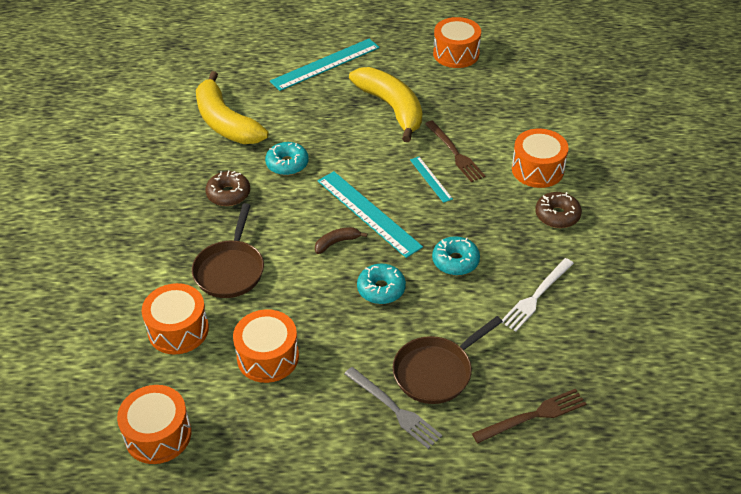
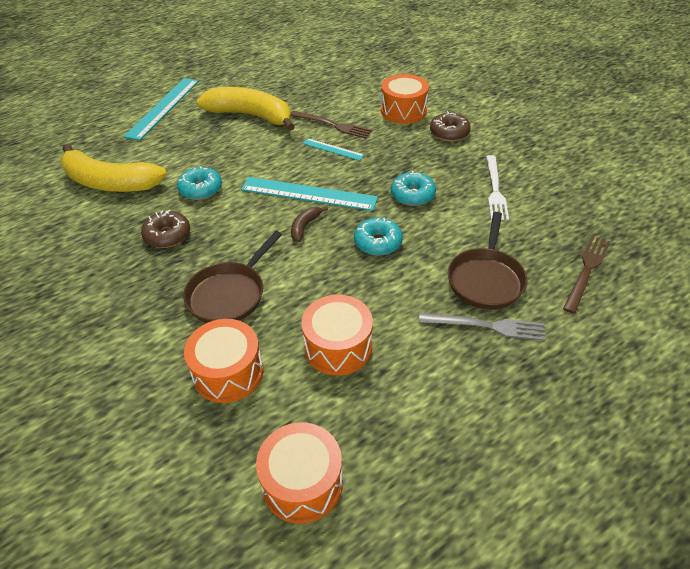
camera: 35 degrees left, 0 degrees up
(230, 269) = (229, 294): brown pan -> brown pan turned 60 degrees clockwise
(456, 54) = (264, 64): orange drum -> none

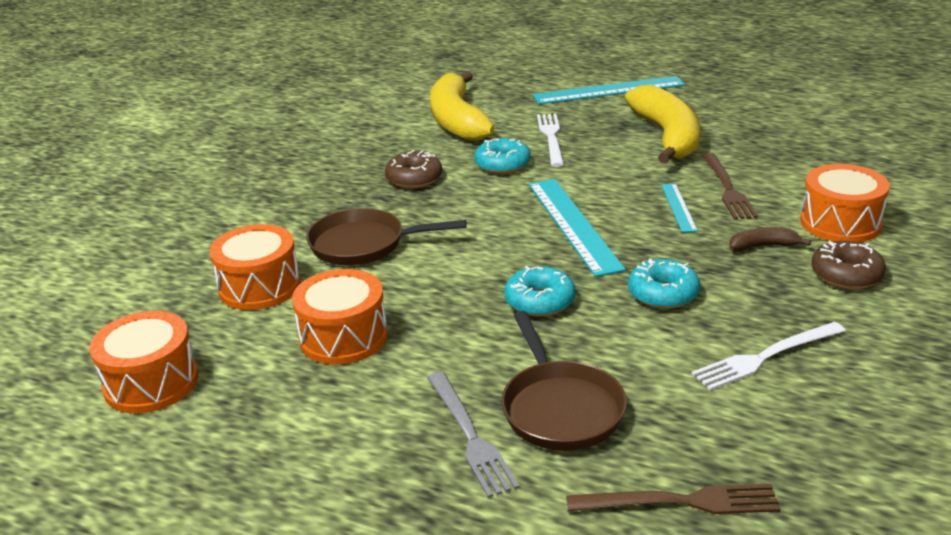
camera: 60 degrees right, 15 degrees down
(192, 155) = (551, 137): none -> white fork
(305, 226) = (513, 244): brown banana -> brown banana (763, 246)
(486, 279) = (560, 408): brown pan -> brown pan turned 90 degrees counterclockwise

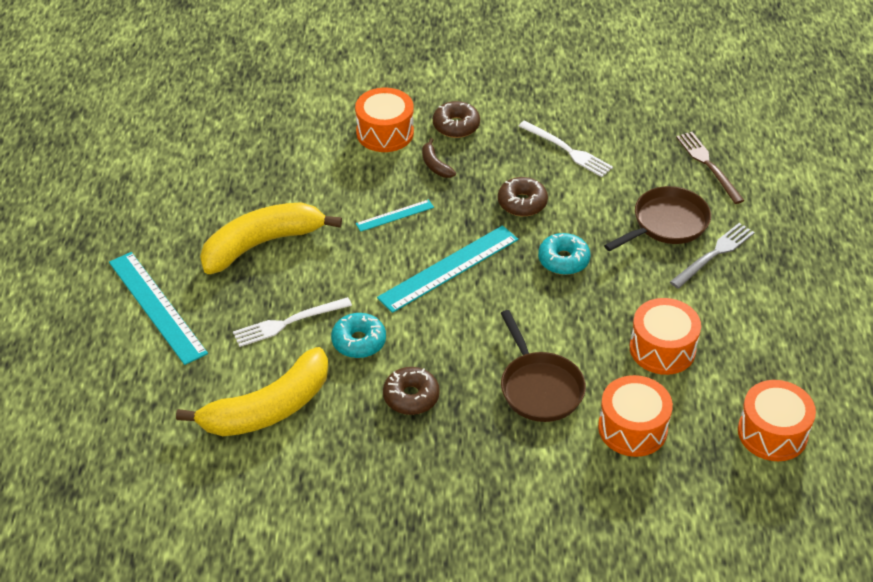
camera: 115 degrees left, 15 degrees up
(663, 294) = (522, 203): turquoise donut -> brown donut
(727, 188) = (352, 194): brown fork -> none

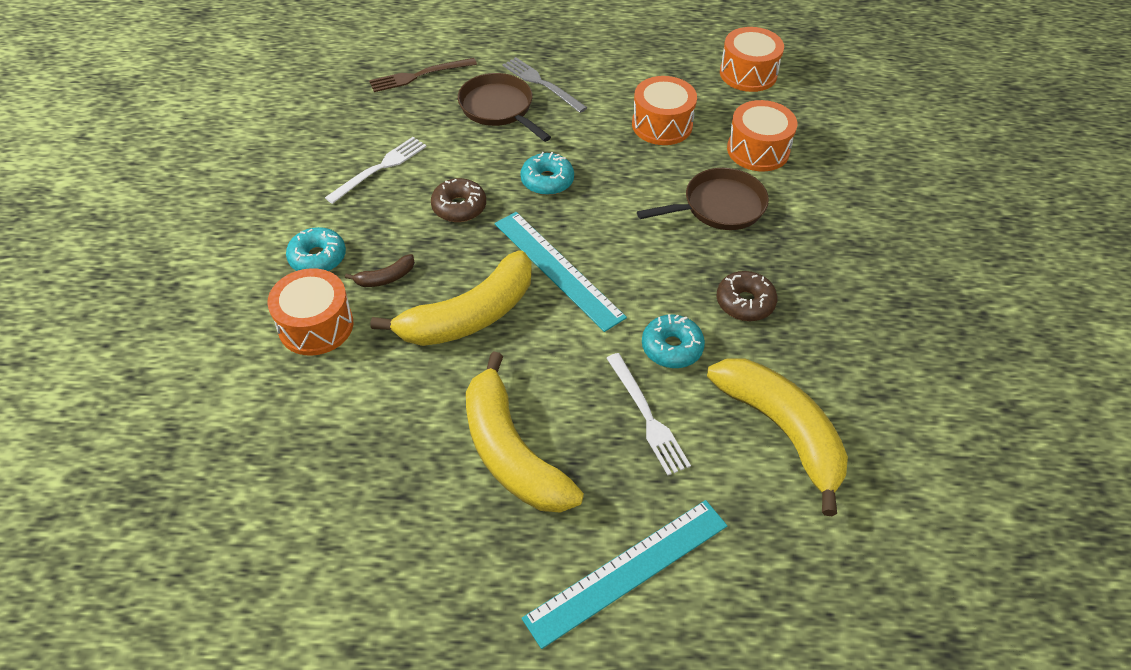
camera: 90 degrees left, 5 degrees up
(395, 215) = (469, 316): turquoise ruler -> yellow banana
(456, 126) = (318, 258): brown donut -> turquoise donut

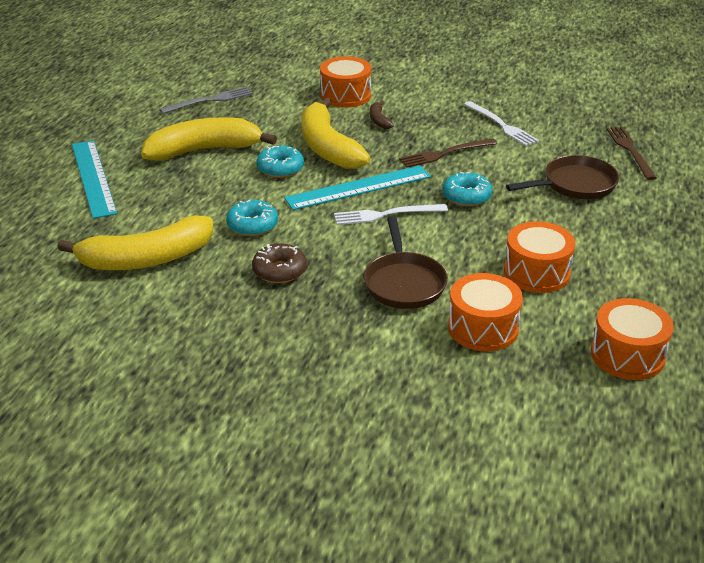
camera: 105 degrees right, 15 degrees down
(318, 258) = (409, 98): turquoise donut -> turquoise donut (280, 168)
(459, 207) = (445, 153): brown donut -> brown fork
(542, 84) = (614, 212): grey fork -> grey fork (210, 100)
(647, 416) = (197, 203): white fork -> white fork (386, 214)

